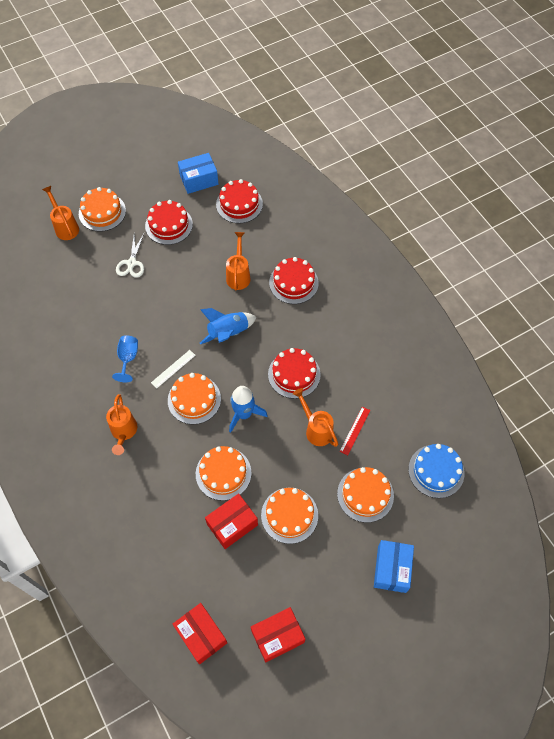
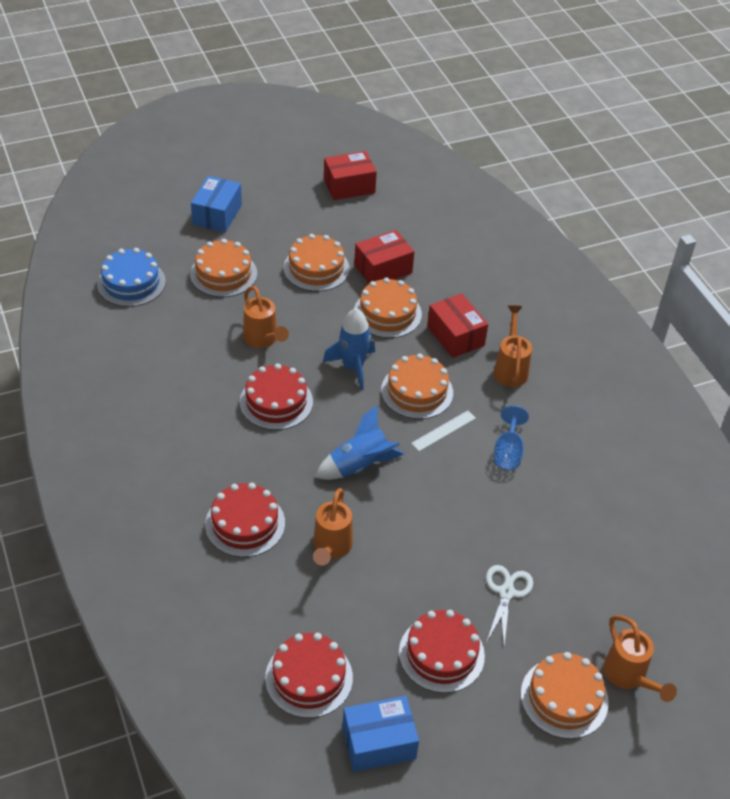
camera: 175 degrees left, 15 degrees down
(201, 635) = (425, 196): red box -> red box (455, 336)
(355, 430) = (214, 332): red ruler -> none

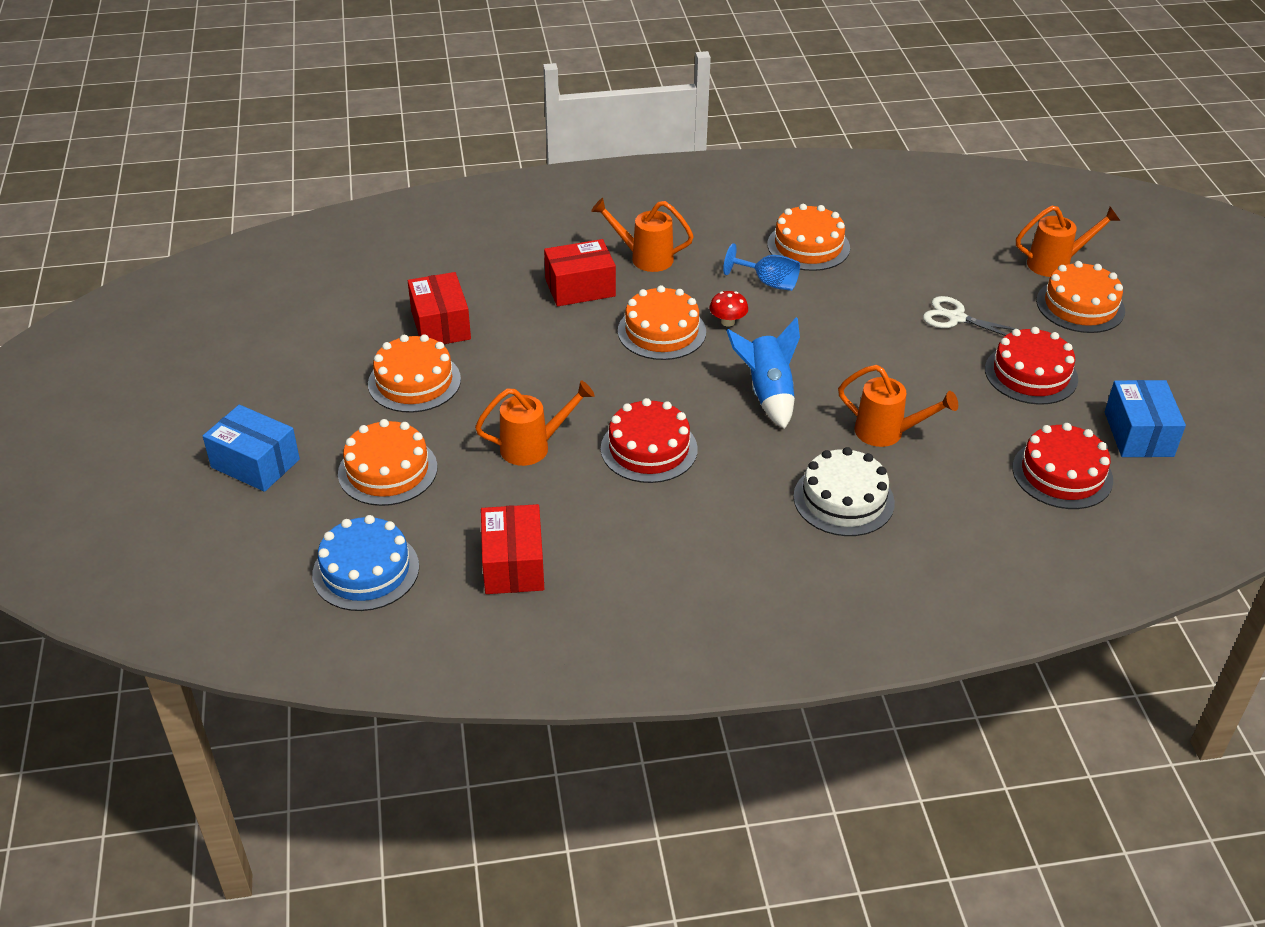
camera: 75 degrees left, 5 degrees down
(245, 524) = (843, 499): red cake -> white cake
(349, 186) = (261, 329): red box -> red box (513, 564)
(353, 367) = (607, 375): blue rocket -> none
(387, 313) = (523, 333): orange cake -> orange cake (808, 246)
(443, 431) = (728, 322): white ruler -> red mushroom

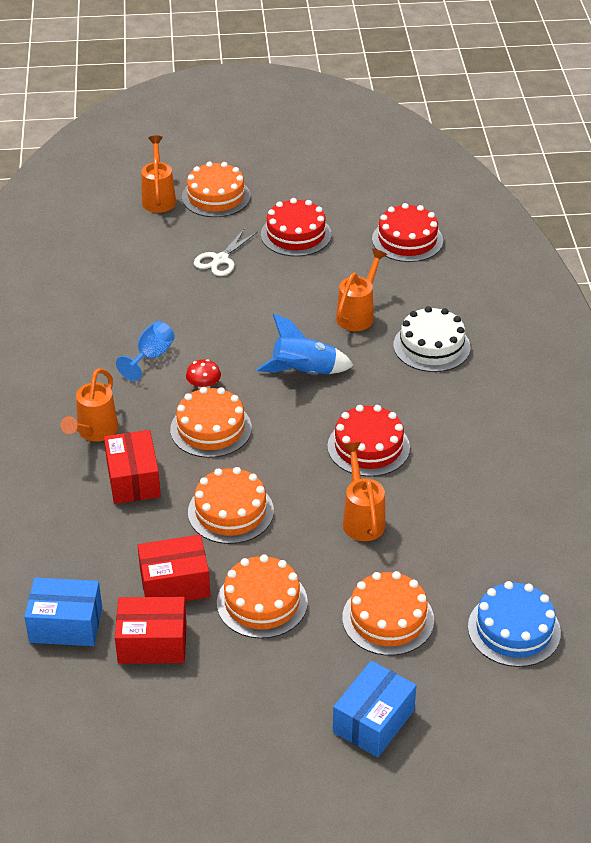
camera: 85 degrees left, 0 degrees up
(513, 564) = (504, 534): red box -> red box (152, 643)
(808, 246) = (101, 327): orange cake -> orange cake (230, 511)
(1138, 434) = (367, 199): blue box -> blue box (66, 624)

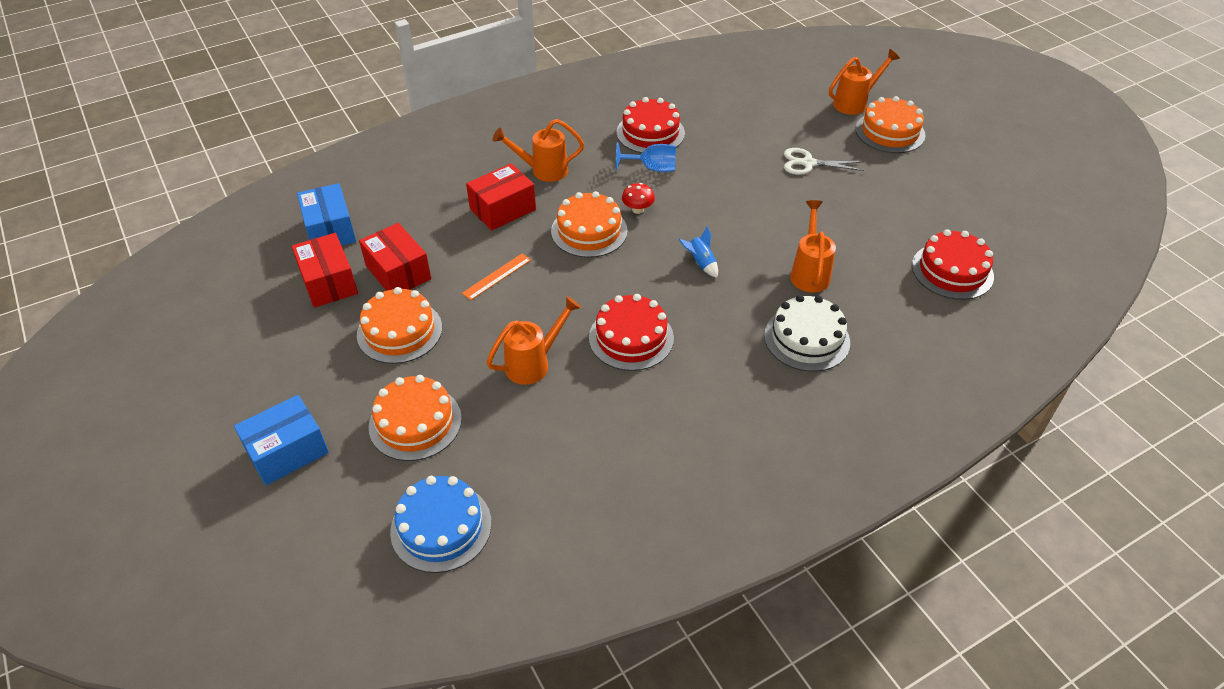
camera: 65 degrees right, 5 degrees up
(230, 511) = (496, 276): orange cake -> orange ruler
(296, 234) = (886, 195): red cake -> red cake (650, 133)
(304, 372) = (700, 263): blue rocket -> blue rocket, size x0.54
(358, 314) = (809, 272): orange watering can -> orange watering can turned 90 degrees counterclockwise
(373, 721) = (287, 451): blue box -> blue box turned 45 degrees counterclockwise

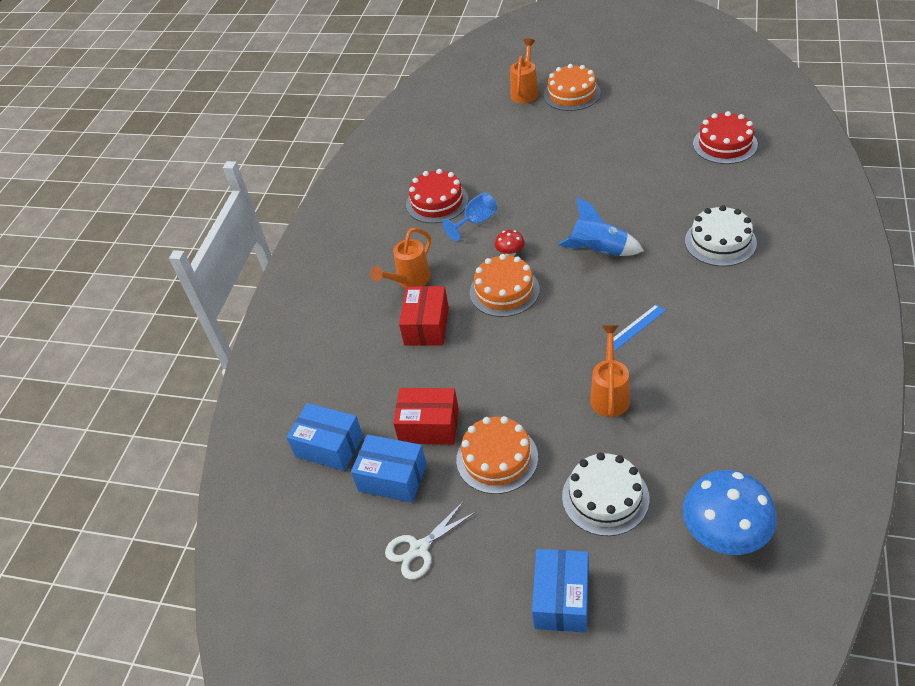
camera: 40 degrees left, 0 degrees up
(329, 282) = (392, 478): red box -> blue box
(415, 422) = (605, 497): orange cake -> white cake
(441, 527) = (724, 533): blue cake -> blue mushroom
(496, 276) = (497, 368): orange ruler -> none
(631, 338) = (635, 327): red cake -> blue ruler
(700, 263) = (599, 251): blue rocket -> blue rocket, size x1.84
(808, 163) = (559, 146): white scissors -> white scissors (419, 549)
(809, 272) = (662, 205): orange watering can -> none

